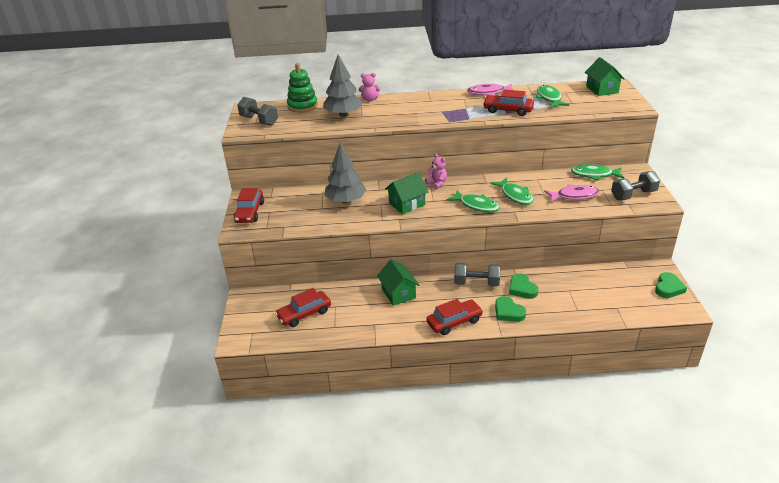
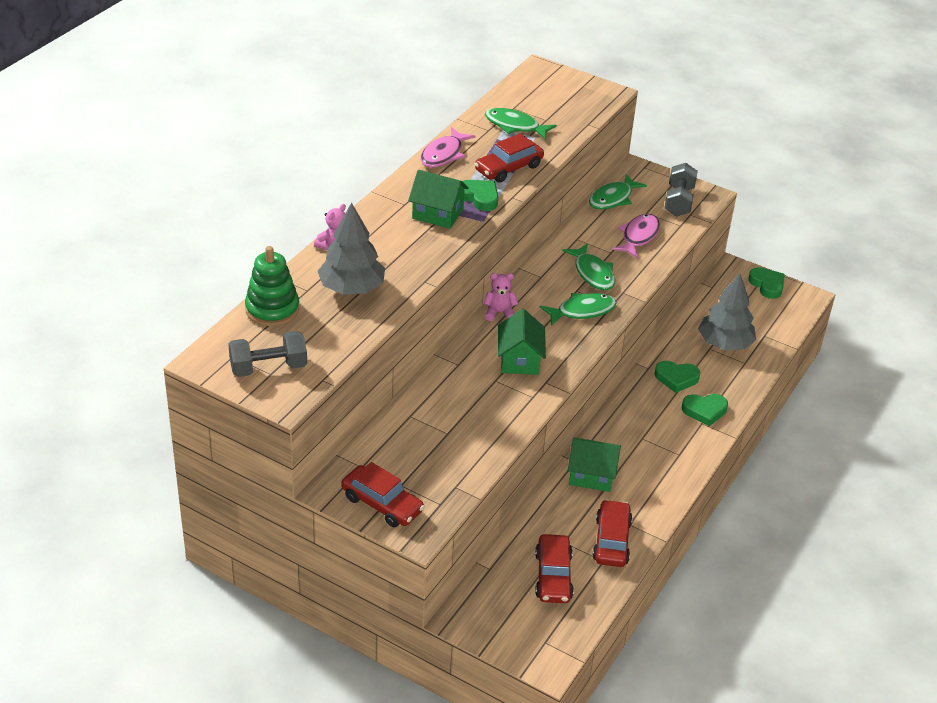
camera: 60 degrees left, 5 degrees up
(346, 201) = (453, 405): grey tree -> grey tree (724, 343)
(454, 322) = (684, 459): red car -> red car (611, 541)
(468, 113) = (479, 197): none -> green heart
(476, 283) = (634, 405): grey dumbbell -> none
(515, 195) = (592, 273): green fish -> green fish turned 60 degrees clockwise
(602, 89) = (540, 84): green house -> green house (437, 214)

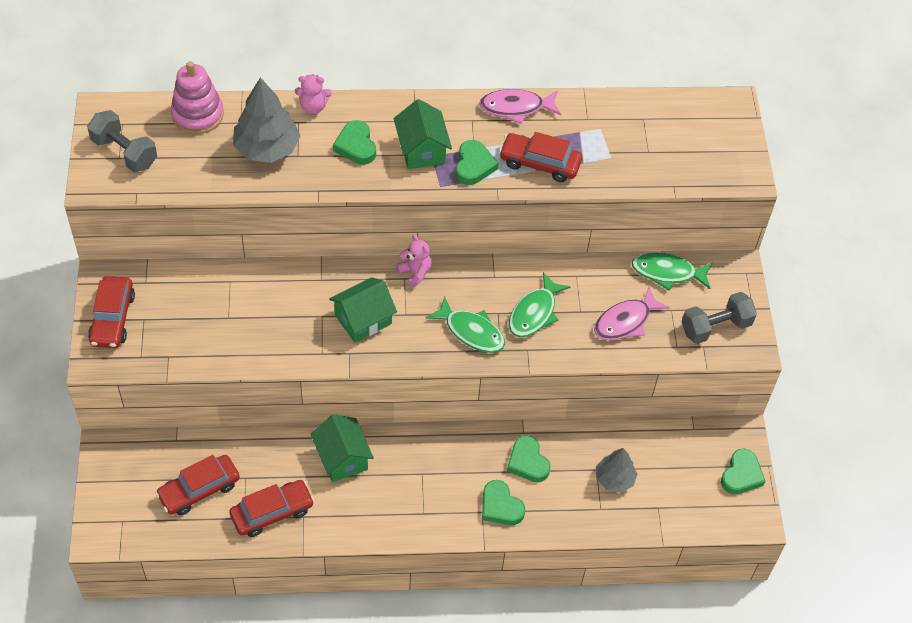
camera: 55 degrees right, 15 degrees up
(272, 309) = (197, 115): green stacking toy -> pink stacking toy
(399, 243) = (356, 146): none -> green heart
(515, 126) = (613, 134): green fish -> none
(638, 236) = (625, 321): pink fish -> pink fish turned 150 degrees clockwise
(724, 343) = (614, 479): grey tree -> grey tree, size x0.63

